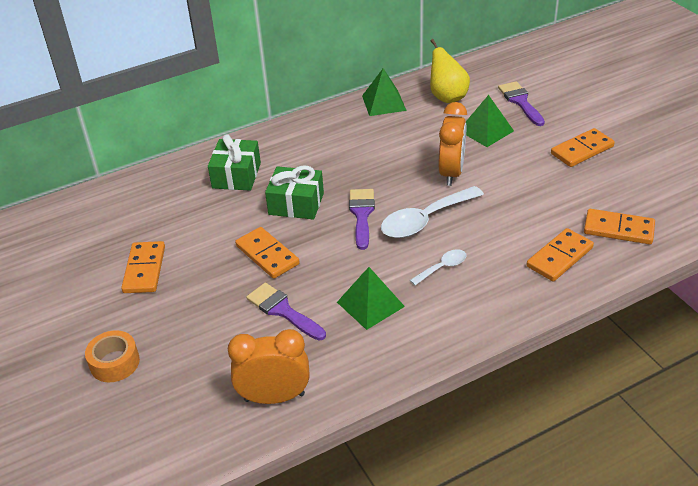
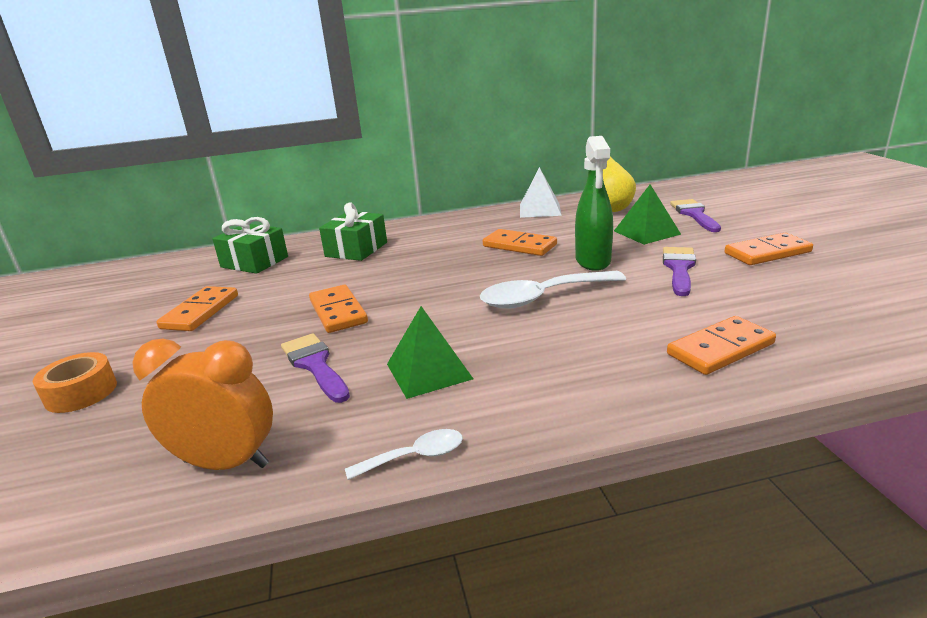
camera: 15 degrees right, 15 degrees down
(296, 204) = (401, 273): green gift -> green gift (254, 262)
(361, 214) = (468, 287): purple brush -> purple brush (679, 268)
(384, 103) = (540, 210): green pyramid -> white pyramid
(442, 267) = (545, 343): white spoon -> white spoon (415, 456)
(451, 173) = (593, 261): orange clock -> green spray bottle
(618, 229) = (817, 328): orange domino -> orange domino (519, 246)

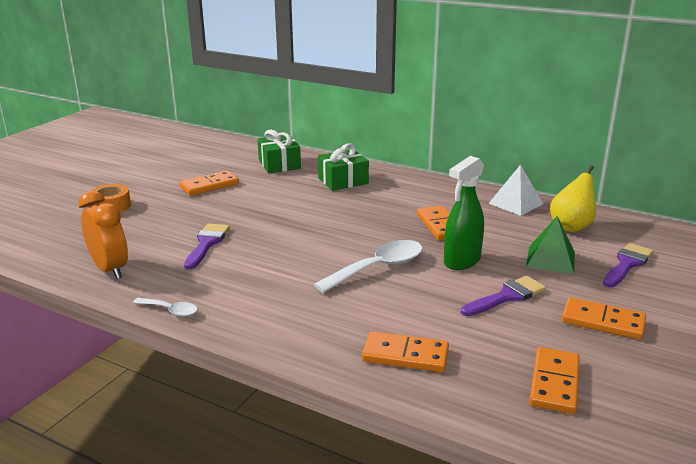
camera: 40 degrees right, 0 degrees up
(338, 312) = (264, 219): orange domino -> orange domino (554, 383)
(428, 371) = (244, 276): green pyramid -> none
(542, 297) = (378, 268): white spoon -> white spoon turned 120 degrees clockwise

